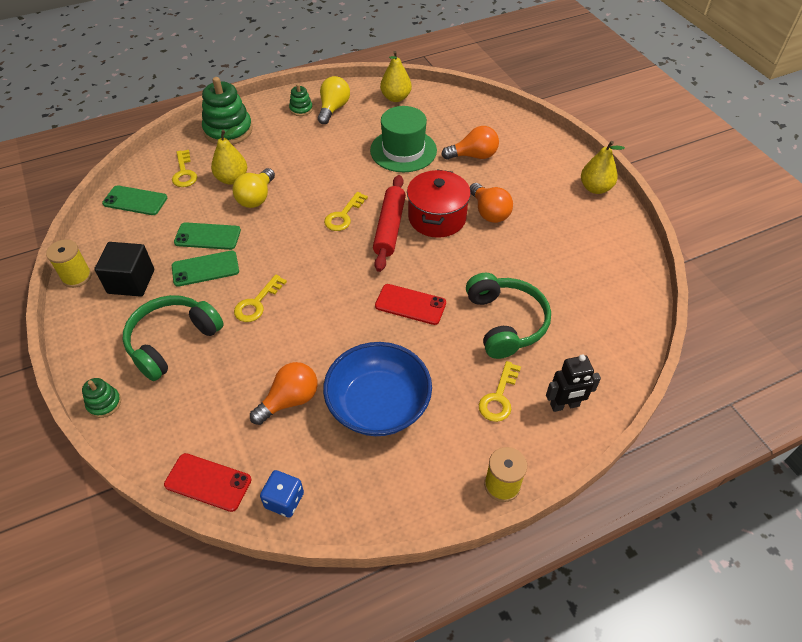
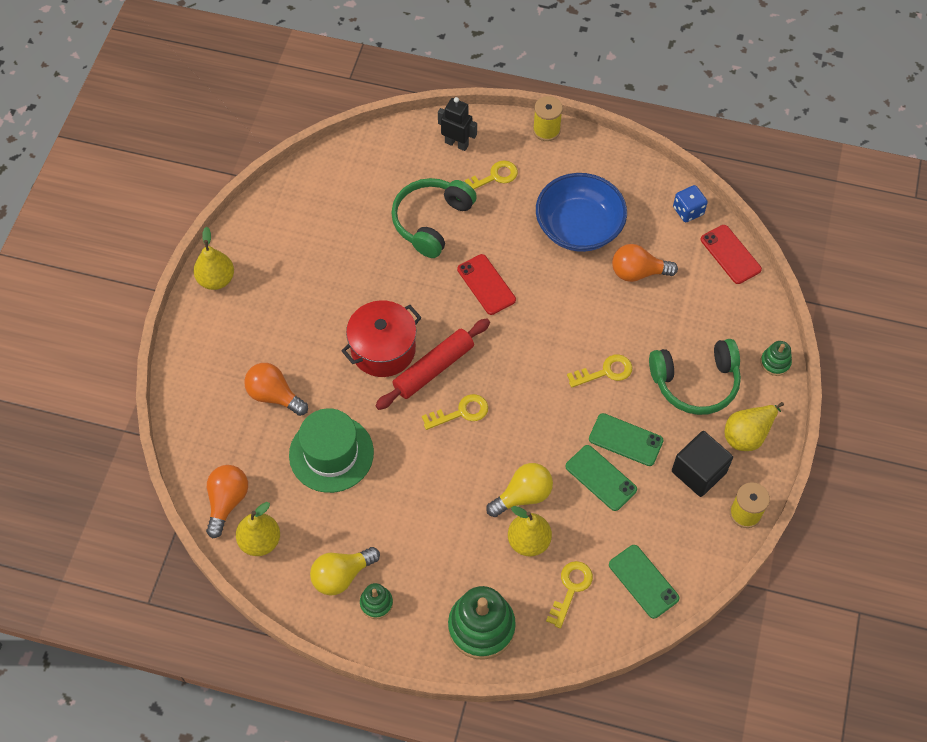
camera: 140 degrees left, 10 degrees up
(102, 330) = (748, 434): none -> yellow pear
(489, 212) = (333, 322): orange light bulb -> orange light bulb (227, 502)

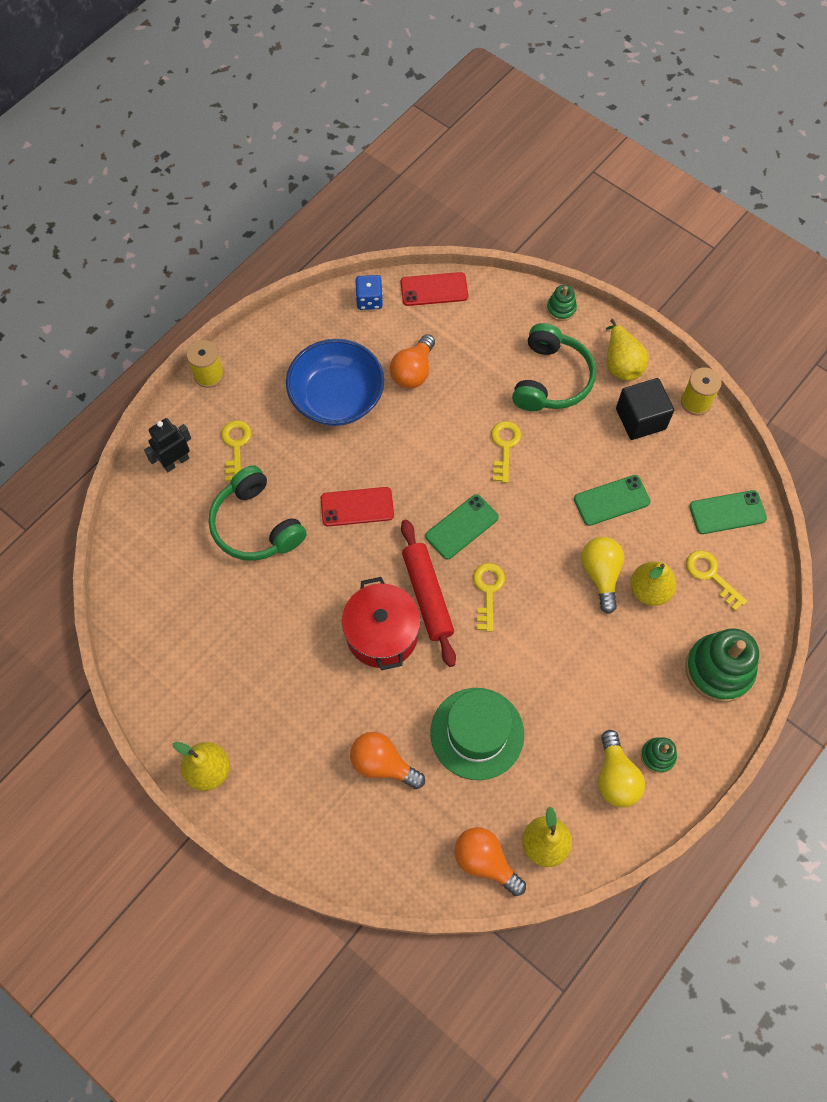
camera: 65 degrees left, 5 degrees up
(274, 395) = (383, 764): orange light bulb -> orange light bulb turned 60 degrees clockwise
(625, 440) = (582, 462): green phone -> green phone (462, 527)

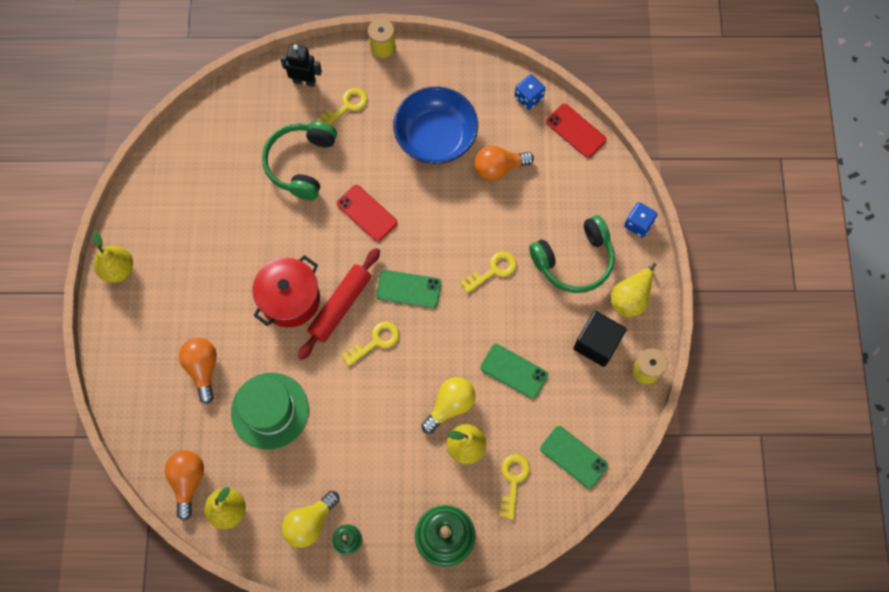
camera: 50 degrees right, 5 degrees up
(561, 309) = (638, 224): green stacking toy -> blue dice

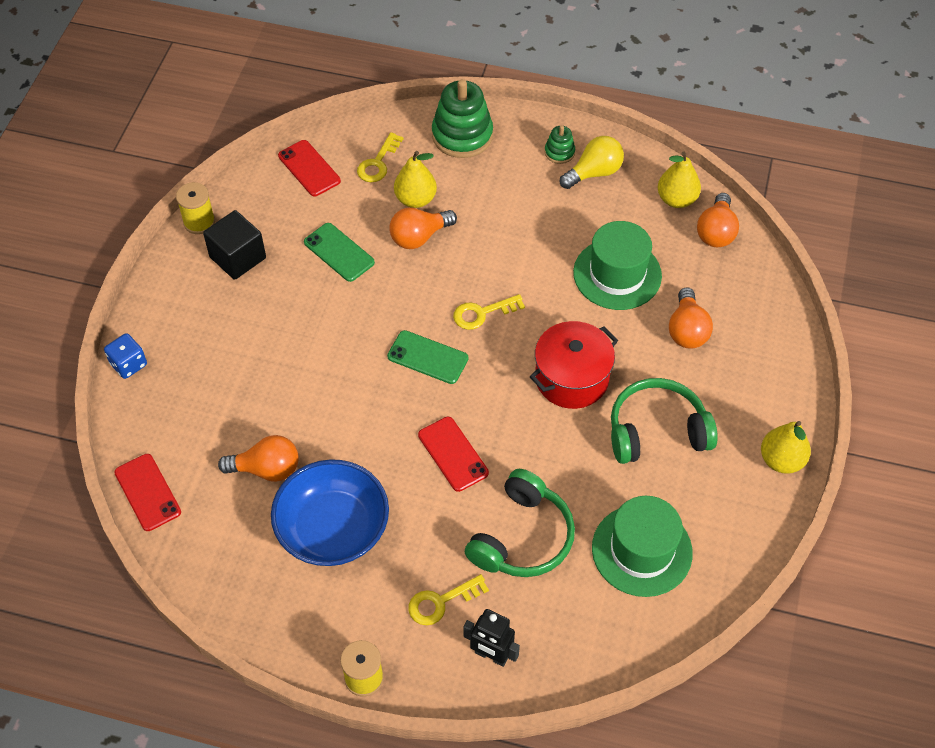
camera: 165 degrees left, 15 degrees down
(215, 175) = (642, 550): none -> green hat
(340, 306) = (513, 358): red rolling pin -> none
(450, 405) = (419, 237): yellow light bulb -> orange light bulb
(493, 270) = (321, 354): yellow key -> none
(528, 98) = (188, 552): blue dice -> none
(573, 457) = (309, 168): green phone -> red phone
(574, 261) = (223, 343): green headphones -> green headphones (657, 431)
(630, 298) = (178, 292): yellow pear -> none

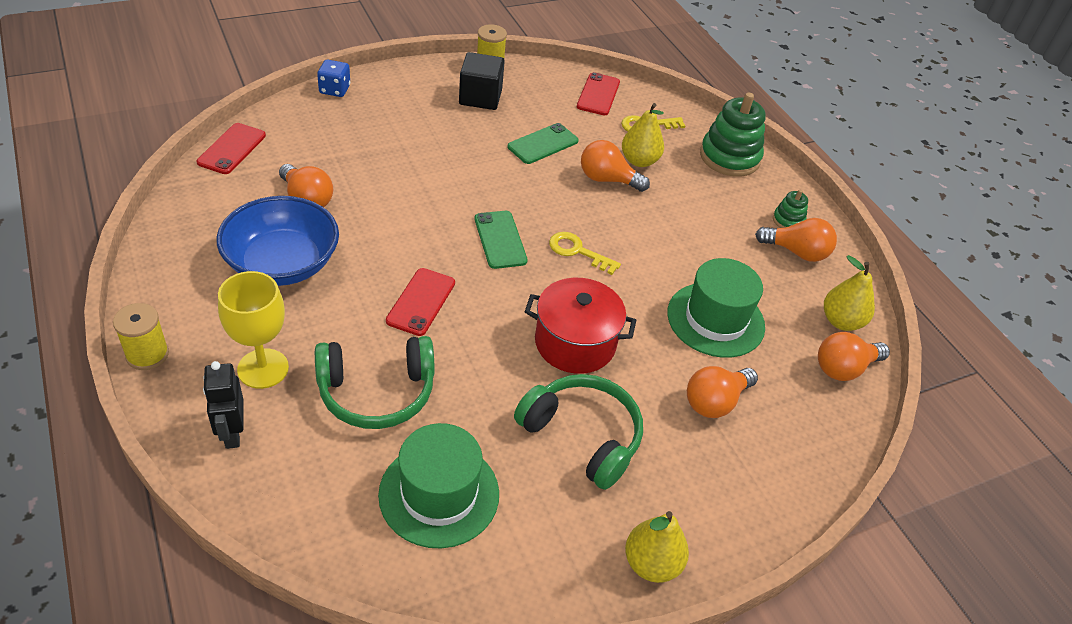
camera: 45 degrees right, 10 degrees down
(339, 252) = (543, 144): green phone -> green phone turned 45 degrees clockwise
(441, 602) = (263, 368): yellow key -> yellow goblet
(594, 173) = (796, 252): yellow light bulb -> orange light bulb

